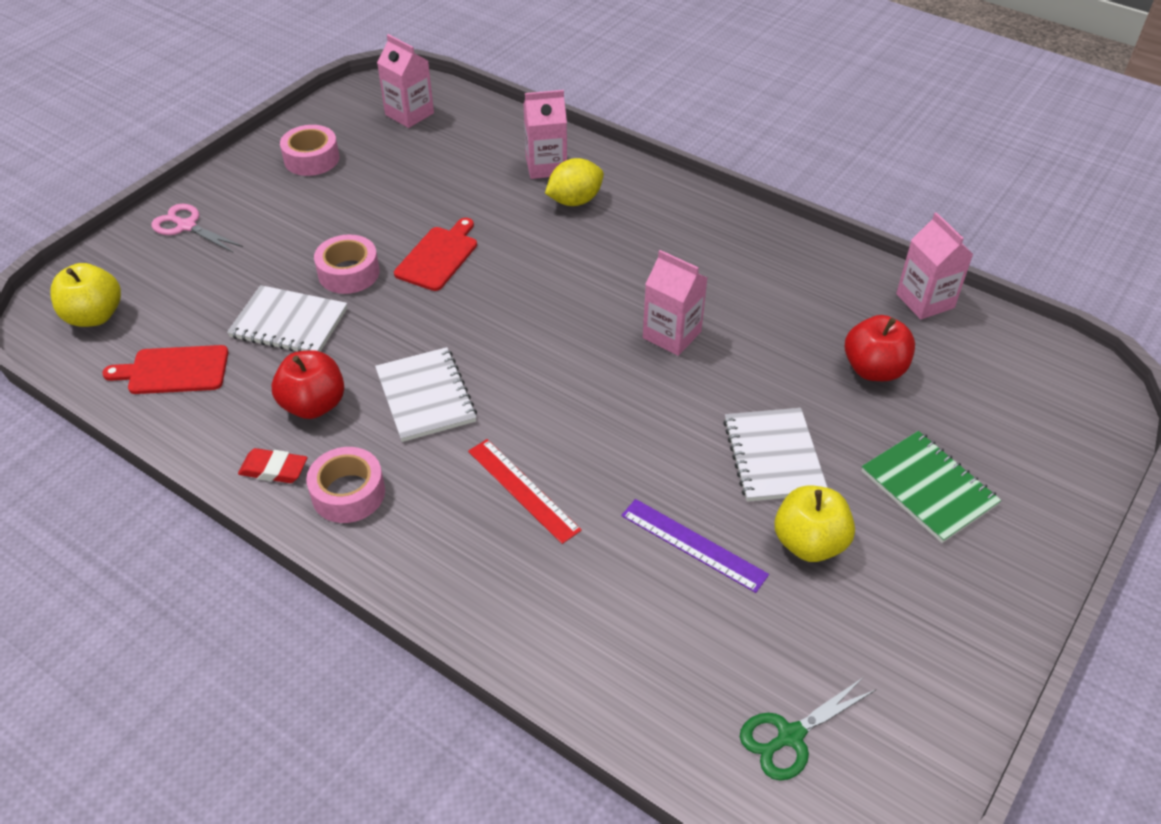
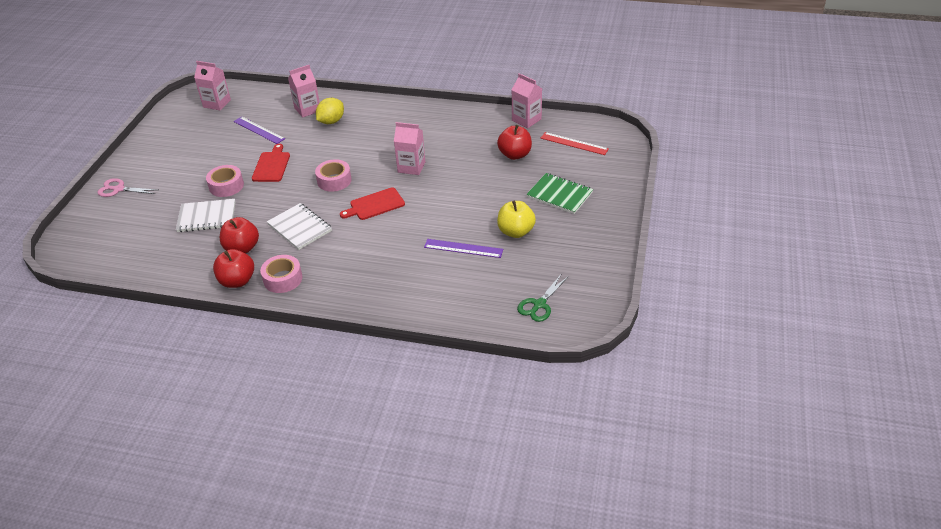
camera: 20 degrees left, 5 degrees down
(94, 316) = (92, 244): yellow apple -> none
(174, 370) = (155, 255): red cutting board -> red cutting board (375, 205)
(274, 469) = (237, 281): red eraser -> red apple
(311, 159) = (173, 139): pink tape -> pink tape (334, 180)
(450, 182) = (259, 130): none -> purple ruler
(523, 490) = (371, 251): red ruler -> red ruler (574, 143)
(773, 456) = (484, 203): white notebook -> none

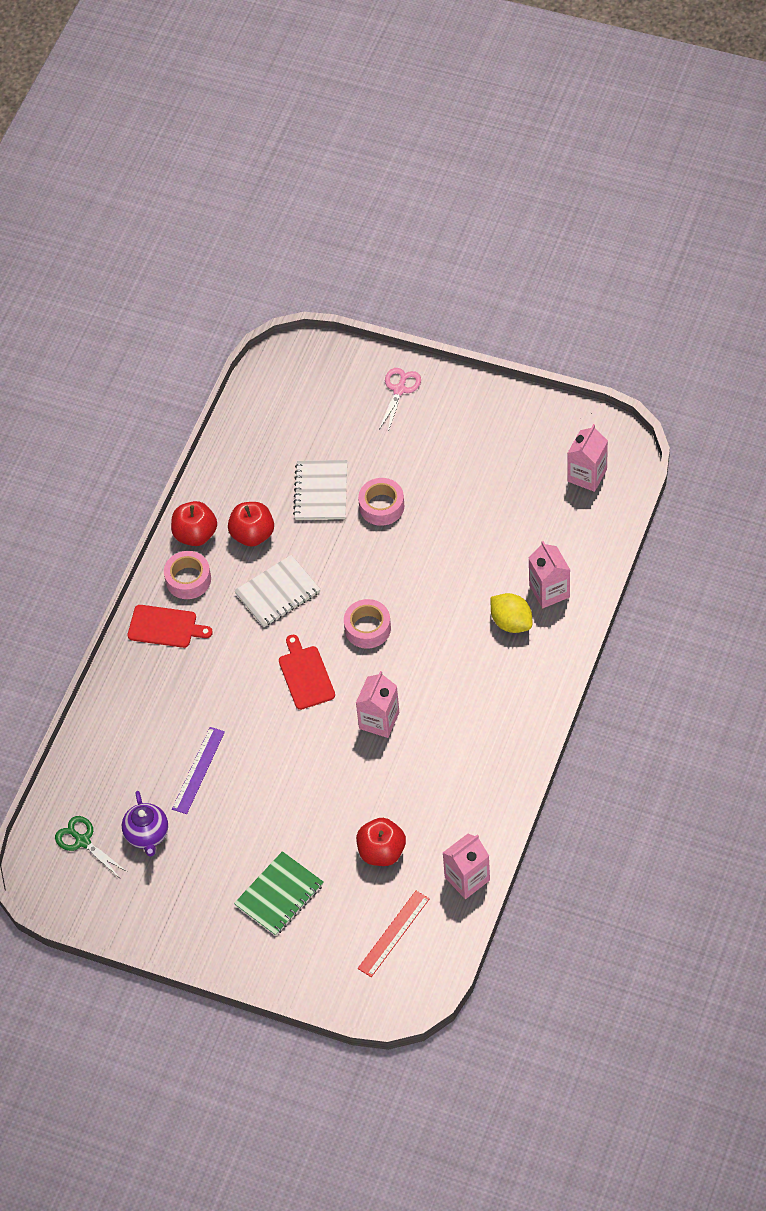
camera: 100 degrees right, 15 degrees up
(259, 130) = (506, 533): purple ruler -> none
(272, 165) = (416, 554): red cutting board -> red cutting board (165, 627)
(516, 232) = (216, 832): yellow apple -> none
(526, 268) = (147, 835): none -> purple teapot

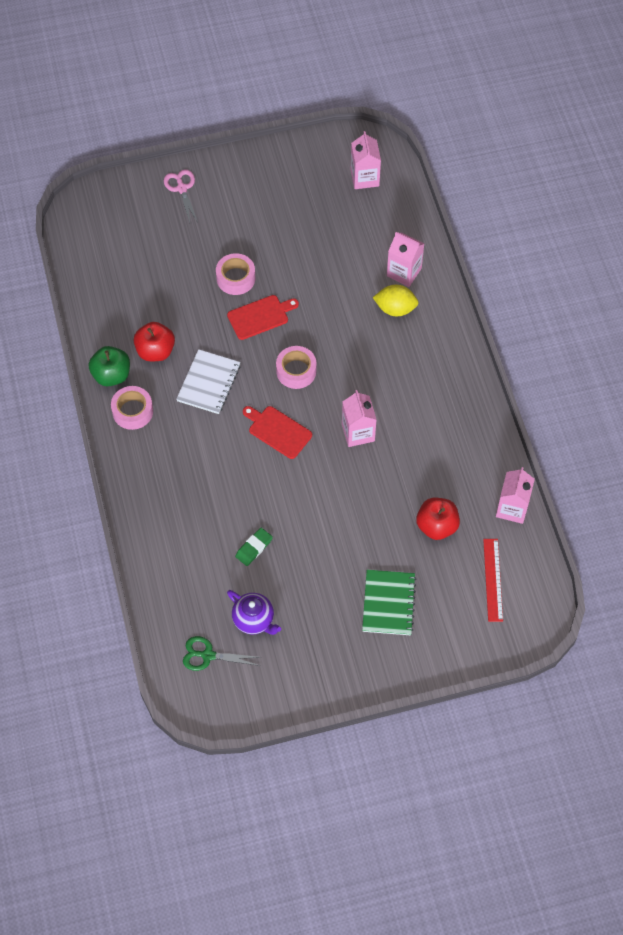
camera: 40 degrees left, 5 degrees up
(165, 627) = (143, 456): red cutting board -> red cutting board (260, 317)
(195, 534) = (111, 375): red apple -> green apple
(198, 770) = (254, 548): purple ruler -> green eraser
(321, 491) = (182, 292): white notebook -> none

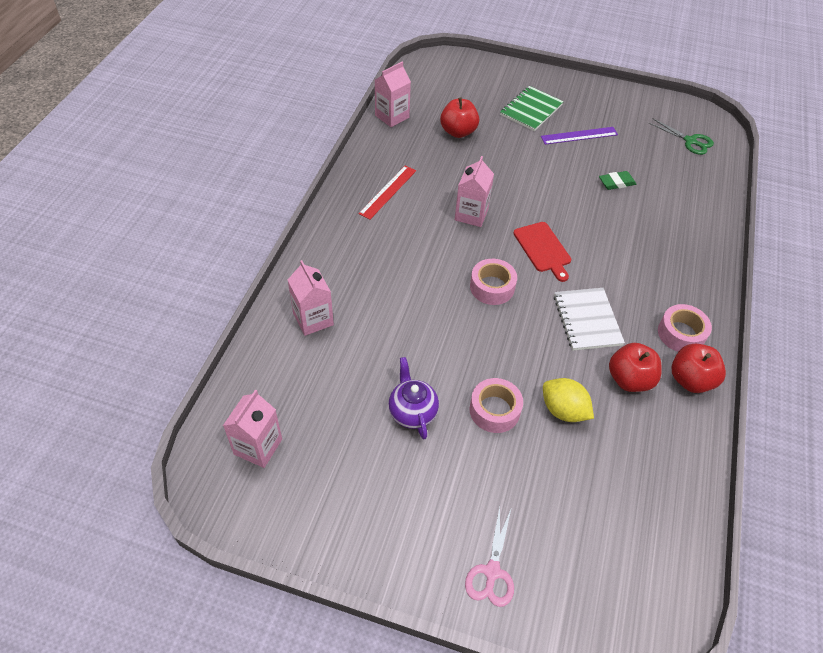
camera: 150 degrees left, 10 degrees down
(111, 375) = (690, 380): green apple -> red apple
(209, 383) = (587, 320): white notebook -> white notebook turned 60 degrees counterclockwise
(254, 620) = (642, 144): purple teapot -> purple teapot (412, 412)
(260, 317) = (494, 355): red cutting board -> none
(320, 593) = (579, 136): none -> purple ruler
(395, 309) = (352, 291): yellow lemon -> yellow lemon (563, 410)
(493, 580) = (444, 90): red ruler -> red ruler (388, 192)

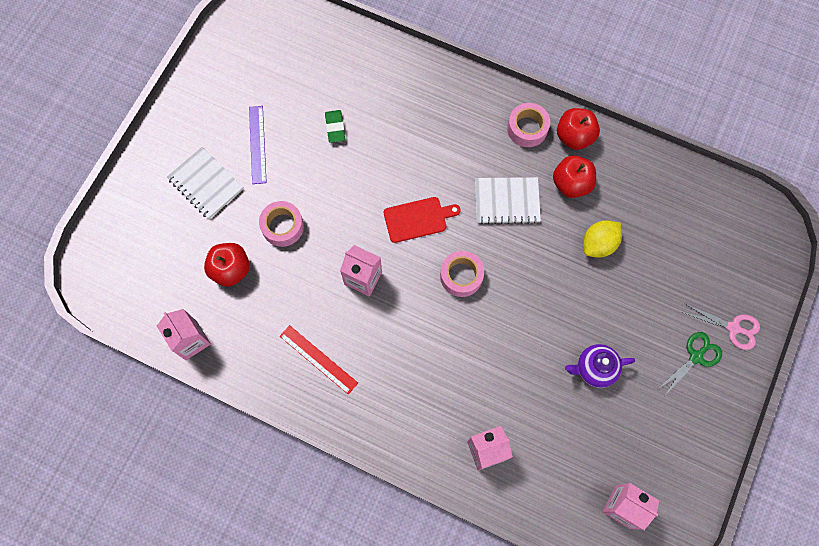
camera: 80 degrees left, 20 degrees up
(494, 410) = (595, 299): pink tape -> pink tape (282, 226)
(531, 110) = (206, 184): green notebook -> white notebook
(690, 141) = (283, 39): green scissors -> green scissors (696, 357)

